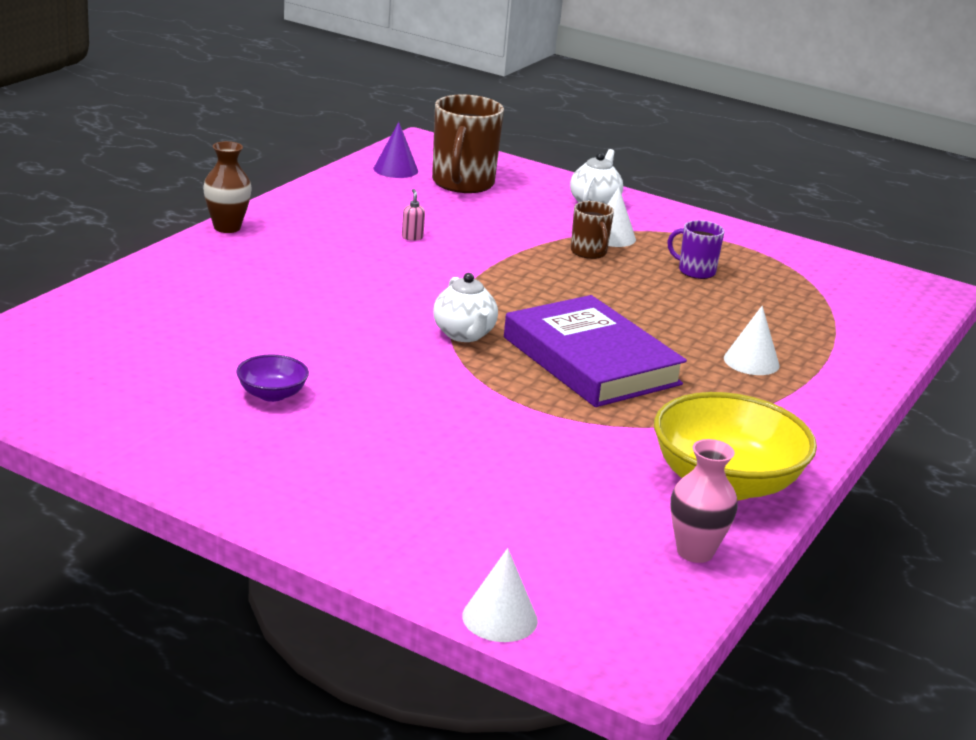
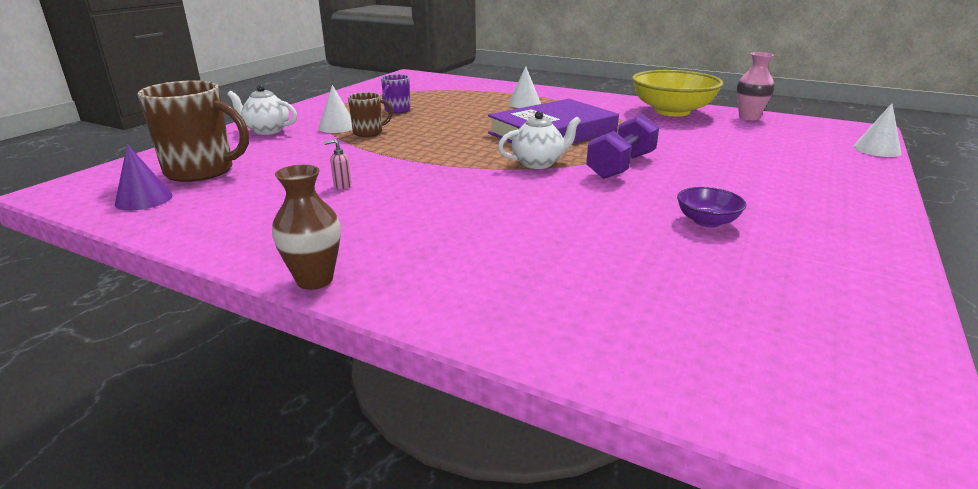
camera: 90 degrees left, 0 degrees up
(448, 382) = (621, 166): none -> purple dumbbell

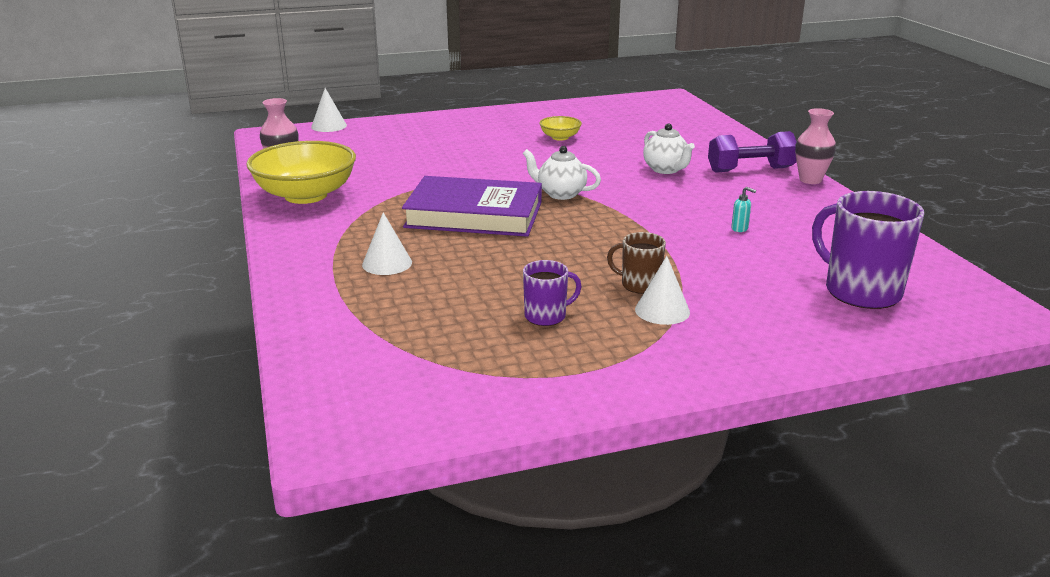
camera: 135 degrees left, 0 degrees up
(144, 199) = (919, 273): purple cone -> none
(201, 171) = (860, 291): brown mug -> purple mug
(267, 131) = (755, 339): white teapot -> white teapot (666, 169)
(315, 280) = (810, 180): brown vase -> pink vase
(342, 185) = (740, 229): pink soap dispenser -> turquoise soap dispenser
(621, 166) = (511, 172): purple dumbbell -> purple dumbbell (750, 170)
(707, 221) = (560, 137): purple bowl -> yellow bowl

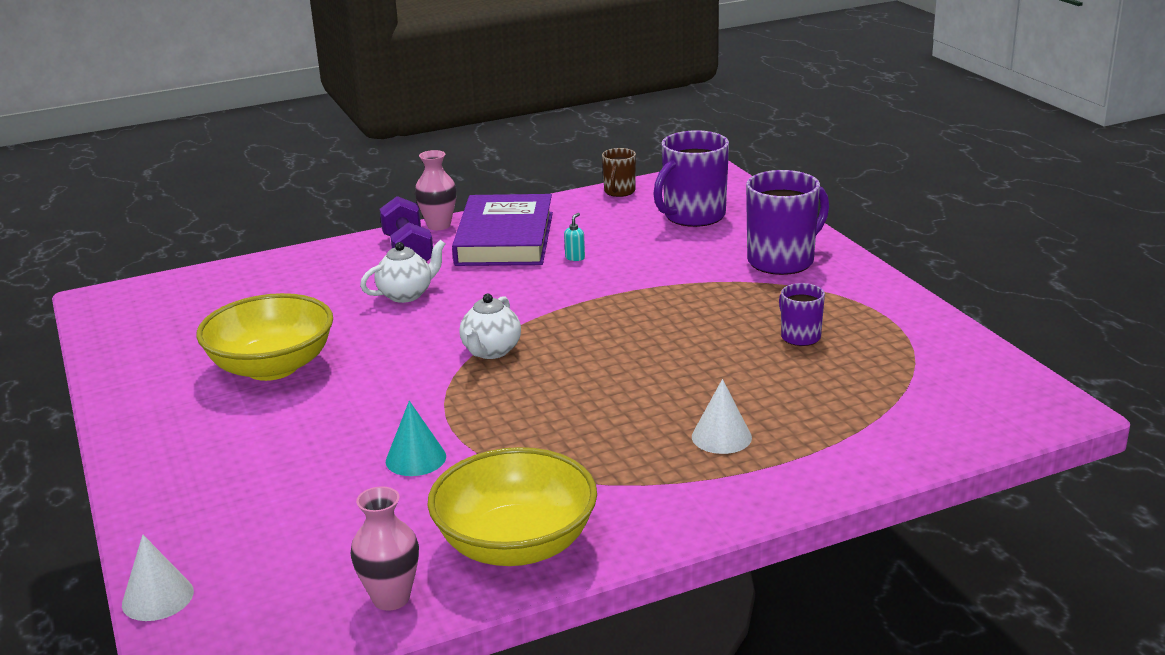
camera: 95 degrees left, 0 degrees up
(421, 172) = (416, 458): none -> turquoise cone
(474, 215) = (566, 399): purple book -> purple book (505, 239)
(560, 137) = (272, 367): yellow bowl -> yellow bowl, size x2.14
(639, 285) = (718, 299): brown mug -> brown mug (619, 192)
(662, 310) = (763, 288): white cone -> none
(734, 329) = (782, 261): none -> purple mug

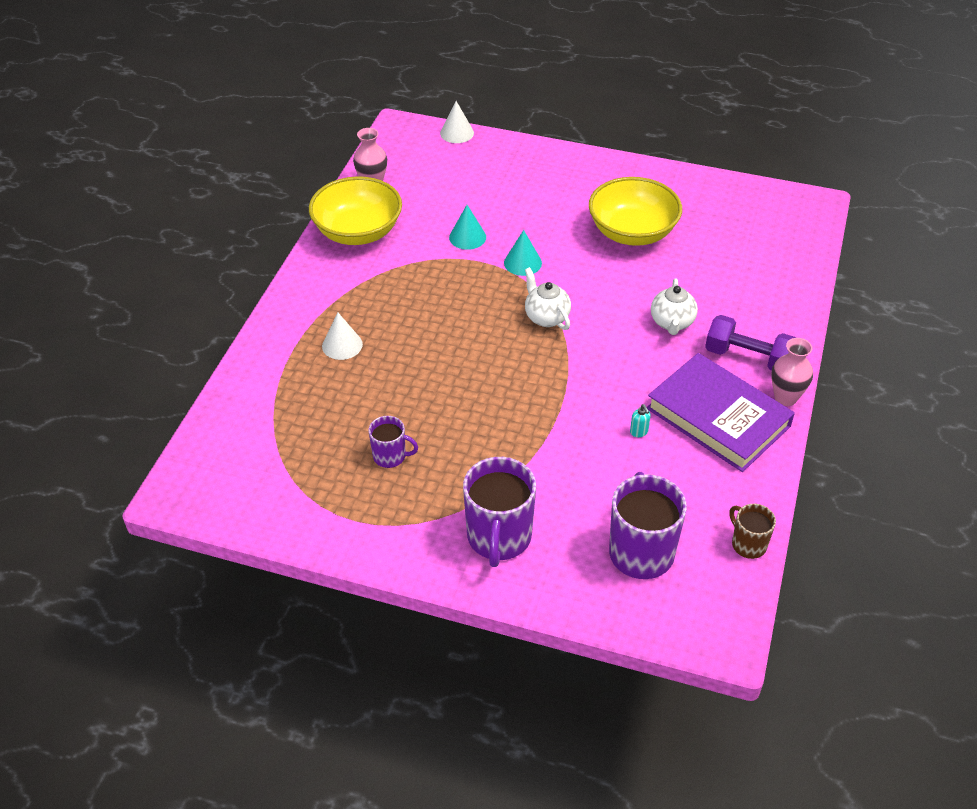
camera: 130 degrees right, 20 degrees up
(417, 402) = (522, 263): none -> turquoise cone

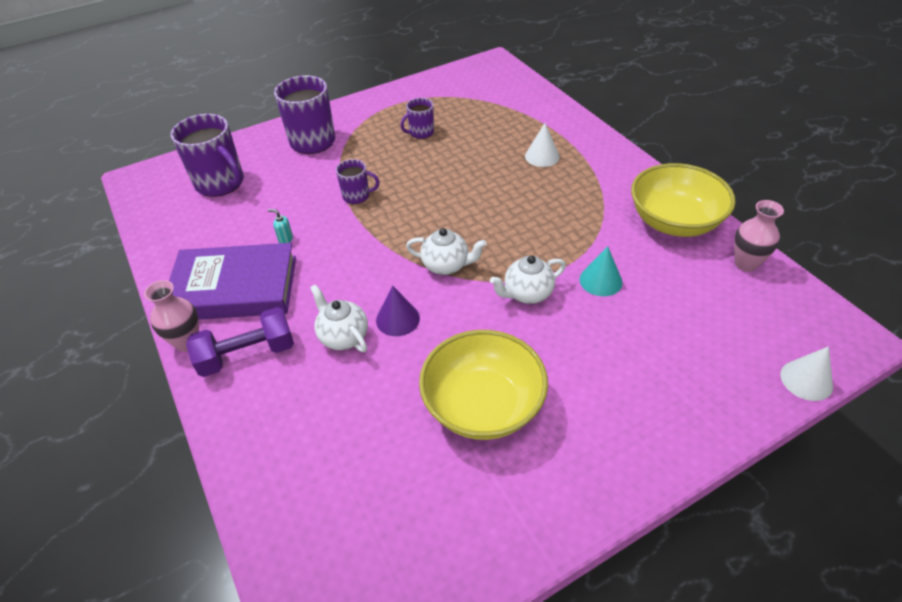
camera: 135 degrees right, 0 degrees up
(522, 263) = (527, 294): turquoise cone -> white teapot
(535, 429) = (357, 196): none -> purple mug
(624, 308) = (397, 319): none -> purple cone
(748, 544) = (151, 227): brown mug -> none

